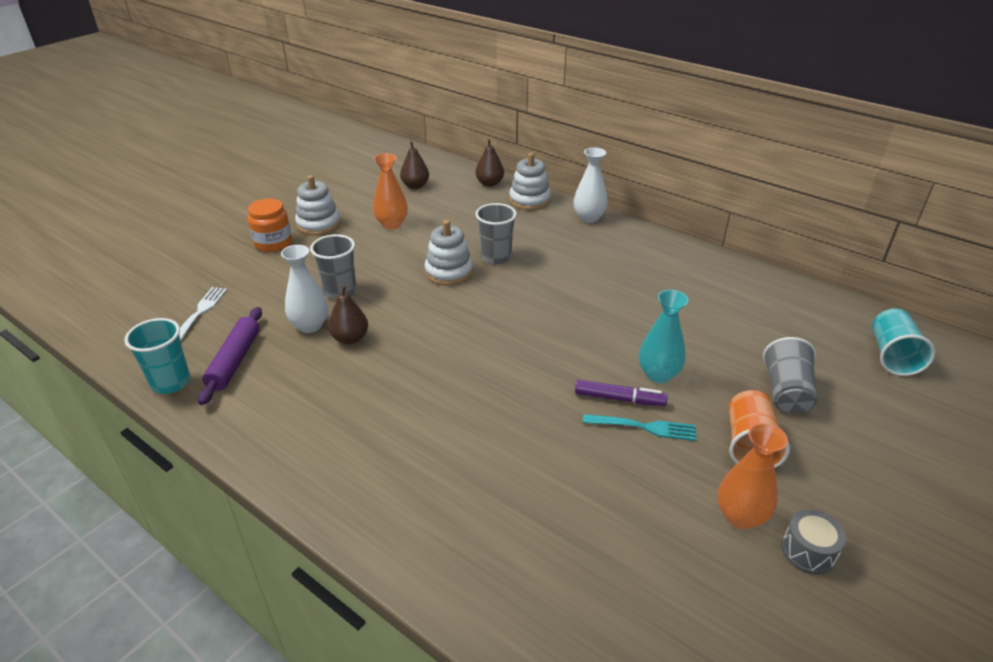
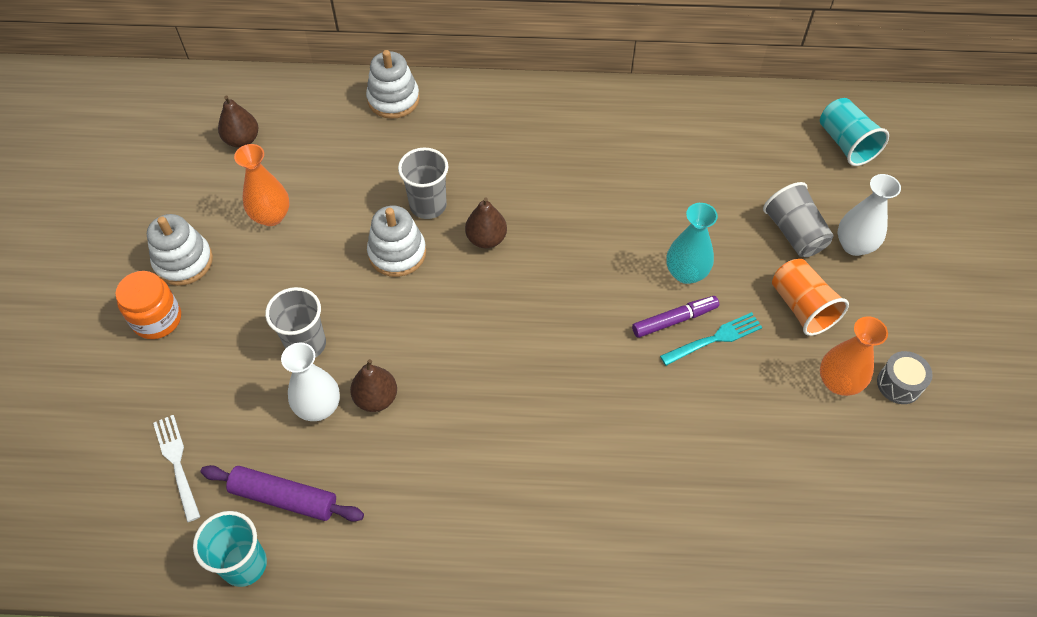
camera: 35 degrees left, 20 degrees up
(234, 361) = (284, 498): purple rolling pin -> purple rolling pin turned 45 degrees counterclockwise
(489, 183) = (326, 93): brown pear -> brown pear (486, 239)
(589, 218) = (477, 96): white vase -> white vase (854, 245)

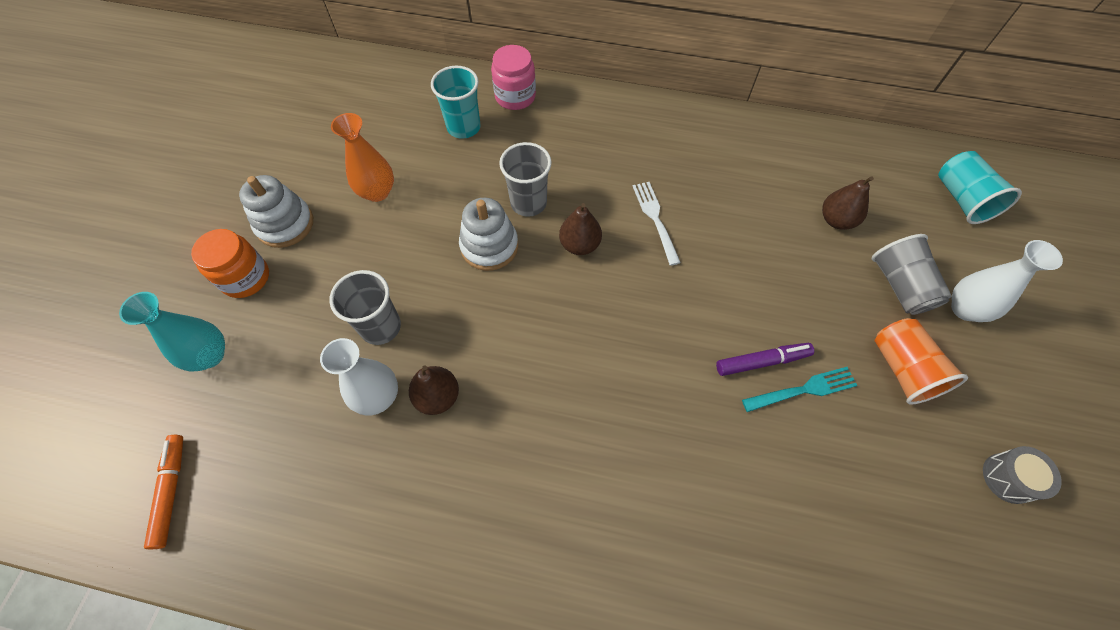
camera: 10 degrees right, 5 degrees up
(140, 521) = (171, 492): none -> orange marker
(177, 464) = (224, 435): white fork -> white fork (655, 219)
(242, 140) = (368, 116): brown pear -> brown pear (836, 220)
(244, 564) = (261, 563): turquoise cup -> turquoise cup (463, 127)
(284, 498) = (320, 493): purple rolling pin -> none
(393, 99) = (515, 96): white stacking toy -> pink jar
(686, 273) = (780, 311): turquoise vase -> turquoise vase (210, 355)
(838, 382) = (938, 463): orange vase -> none

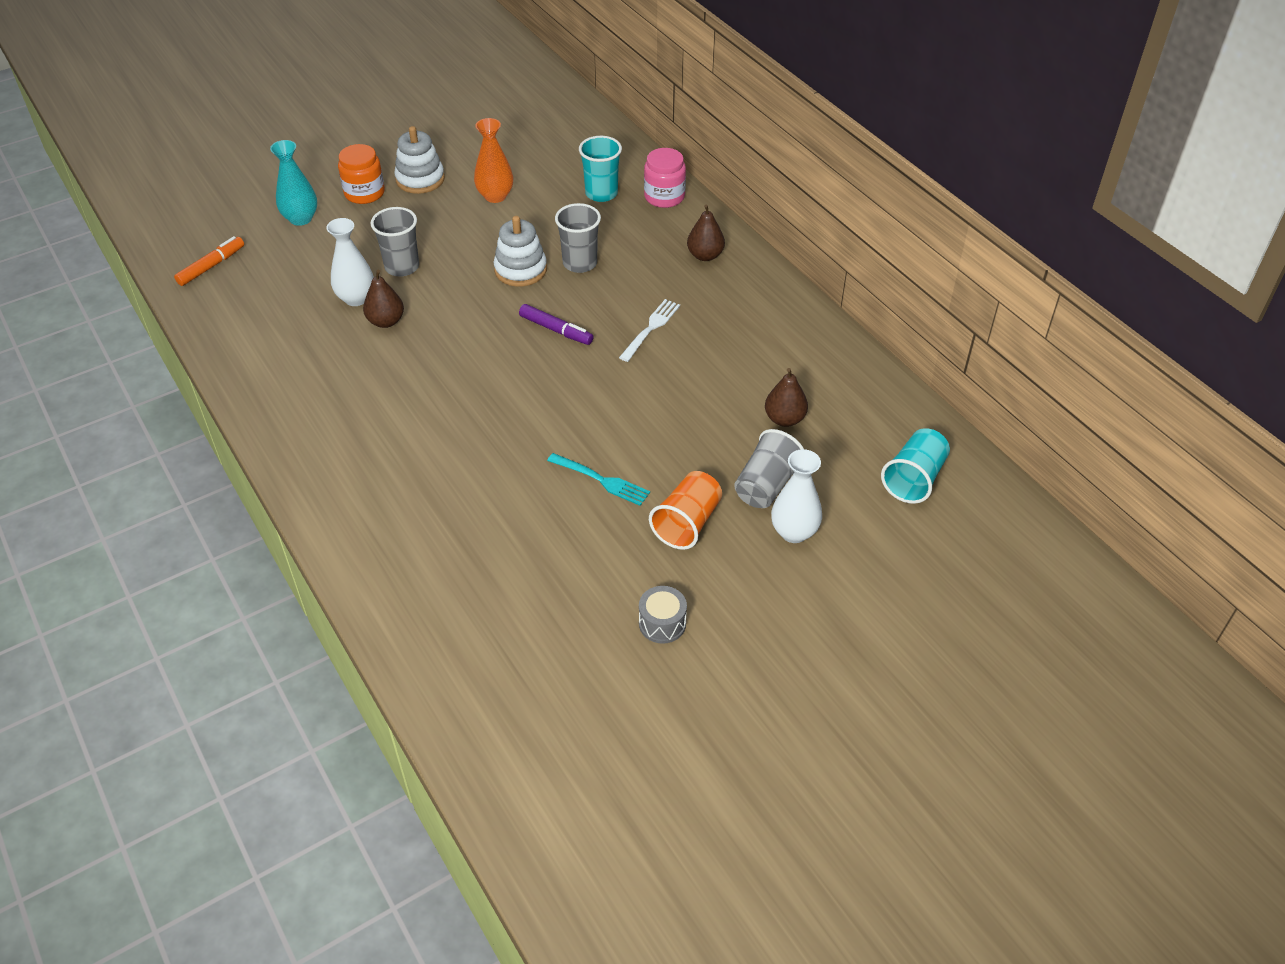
camera: 45 degrees right, 15 degrees down
(579, 245) = (578, 307): brown pear -> brown pear (705, 255)
(761, 361) = (598, 447): purple marker -> purple marker (555, 330)

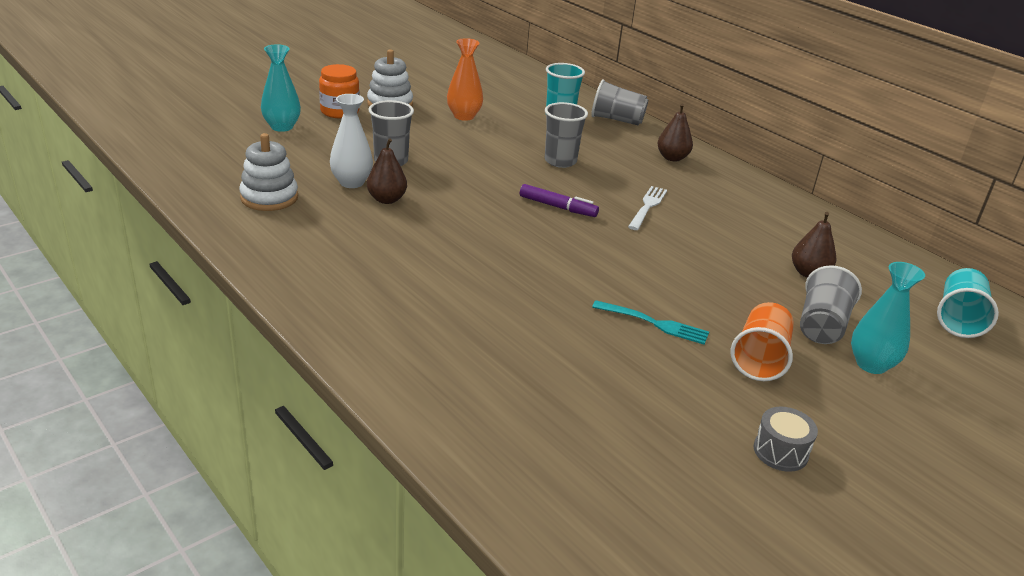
camera: 10 degrees left, 15 degrees down
(211, 266) = (197, 158): orange marker -> none
(520, 270) = (506, 165): white stacking toy -> white stacking toy (269, 197)
(664, 197) = (617, 120): pink jar -> grey cup
(794, 532) = (871, 364): white vase -> turquoise vase

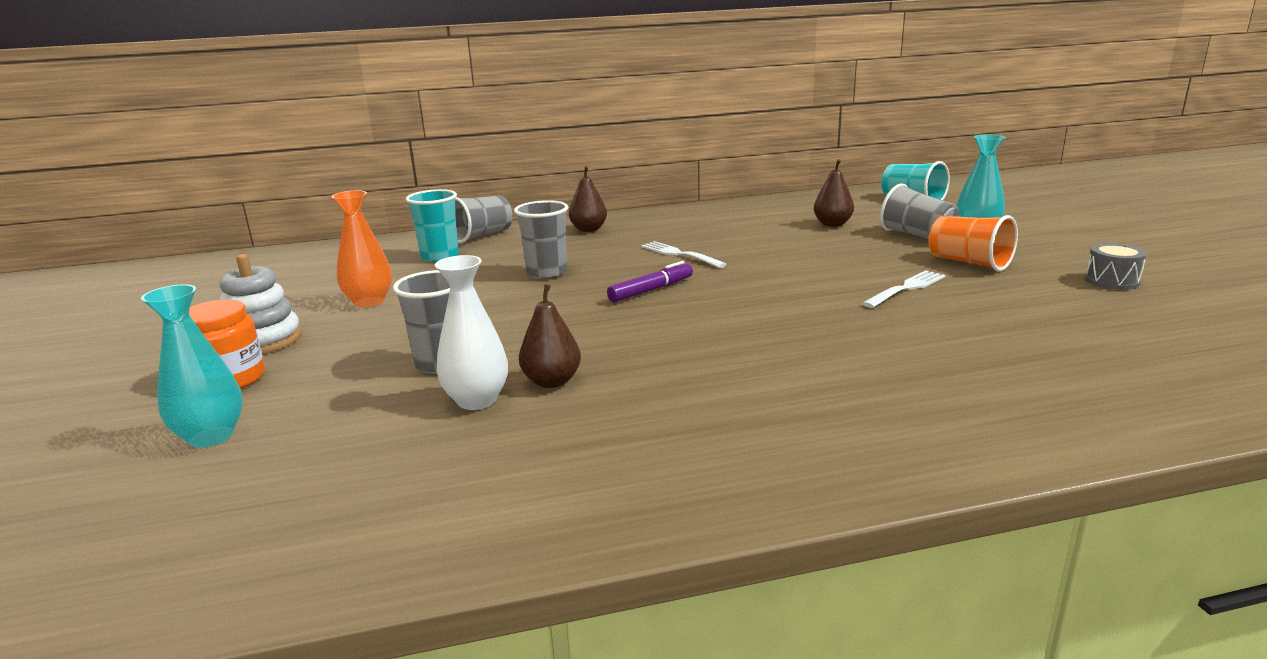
camera: 60 degrees left, 10 degrees down
(269, 197) = (459, 478): white stacking toy -> none
(653, 323) = (906, 289): turquoise fork -> white fork

